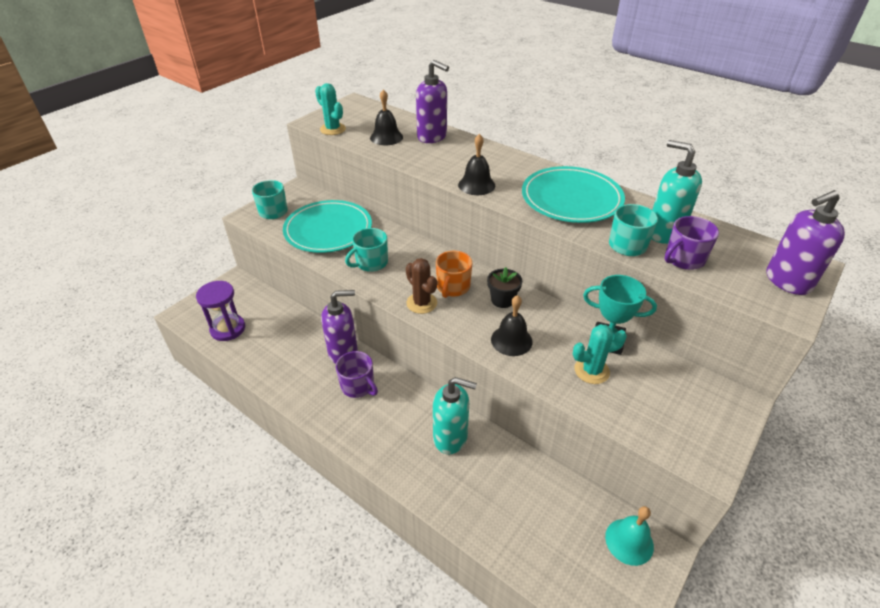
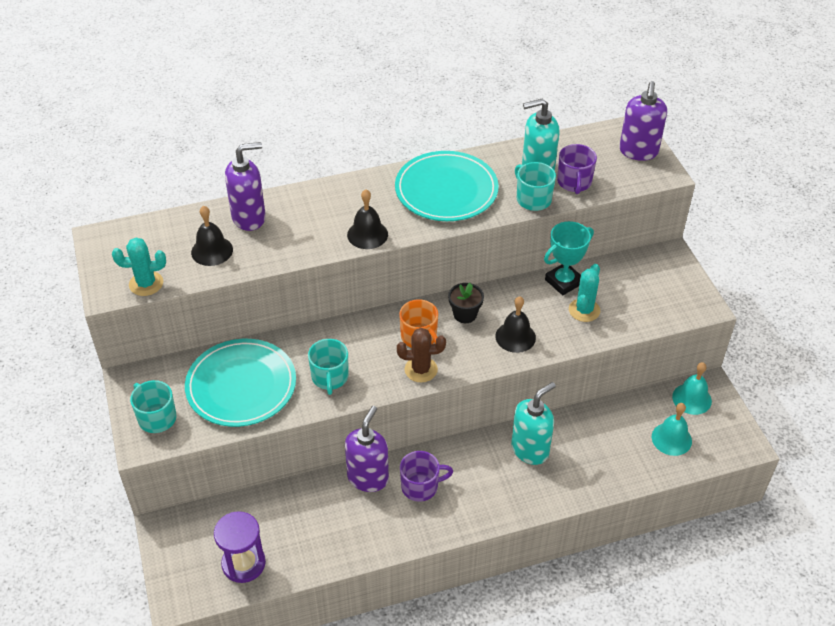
camera: 55 degrees left, 5 degrees up
(562, 548) = (671, 439): none -> turquoise bell

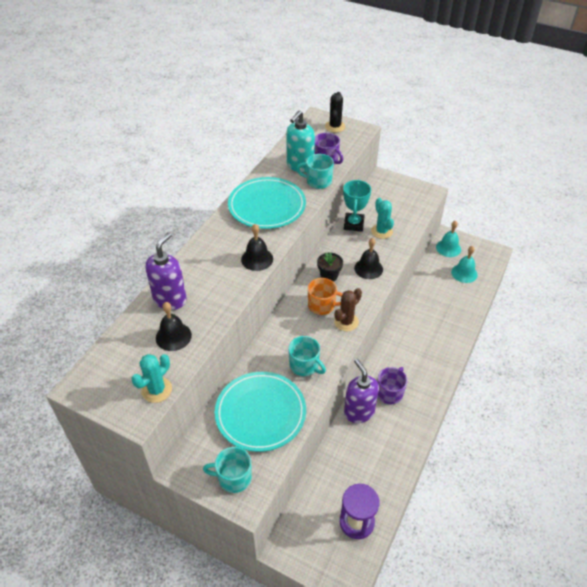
camera: 45 degrees left, 0 degrees up
(530, 450) = (414, 329): turquoise soap dispenser -> none
(638, 152) = (335, 126): purple soap dispenser -> black cactus

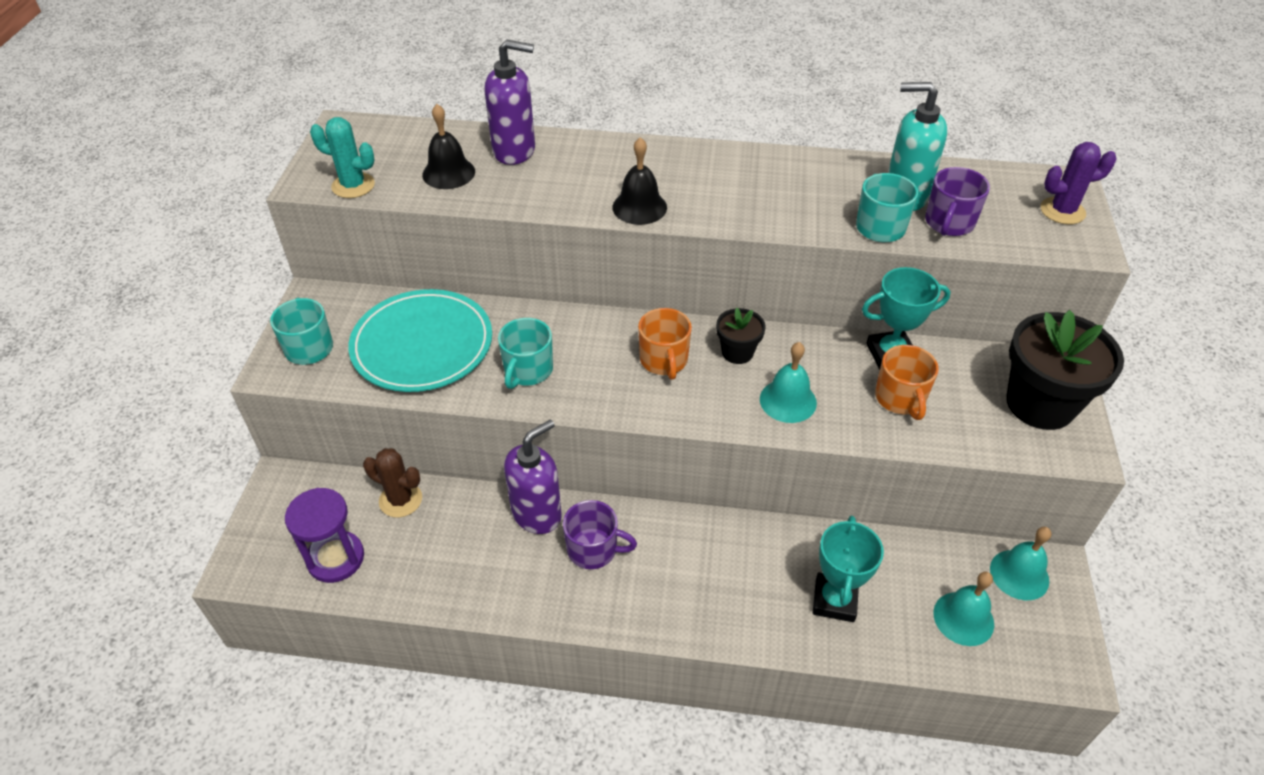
camera: 70 degrees right, 0 degrees up
(267, 206) = (770, 186): turquoise plate -> none
(335, 126) = (1062, 211): black cactus -> purple cactus
(346, 322) = (642, 399): brown cactus -> brown cactus (400, 500)
(368, 268) = (788, 401): black bell -> turquoise bell
(381, 231) = (900, 398): turquoise cactus -> orange mug
(401, 192) = (1040, 404): none -> black flower pot
(445, 310) = (834, 600): none -> turquoise trophy

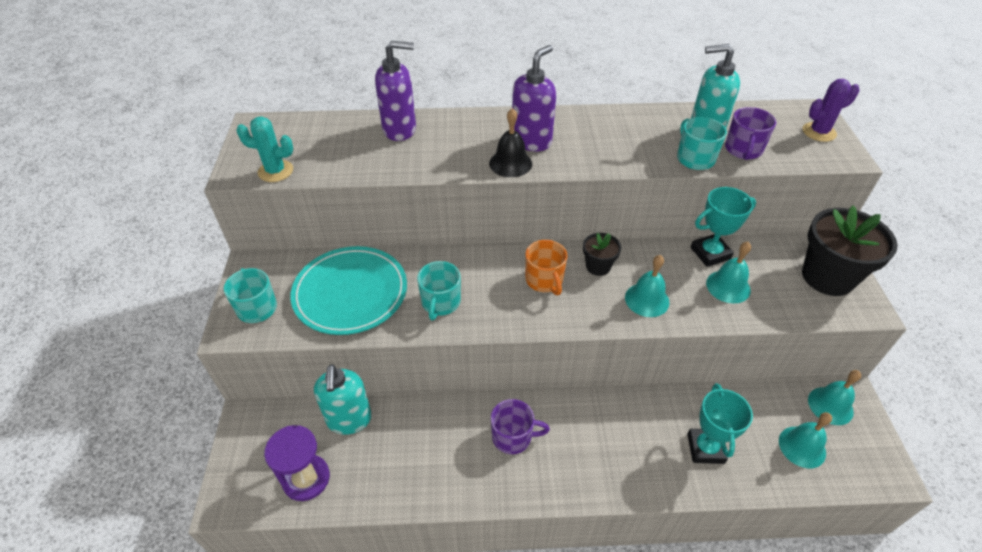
camera: 10 degrees left, 0 degrees up
(400, 500) = (349, 420): brown cactus -> turquoise soap dispenser
(448, 173) = (351, 152): black bell -> none
(537, 513) = (461, 414): purple soap dispenser -> purple soap dispenser (531, 141)
(900, 398) = (728, 286): orange mug -> turquoise bell

